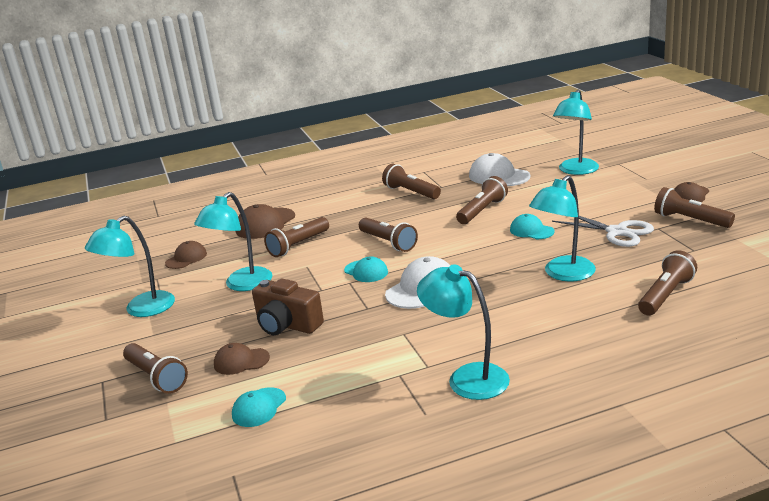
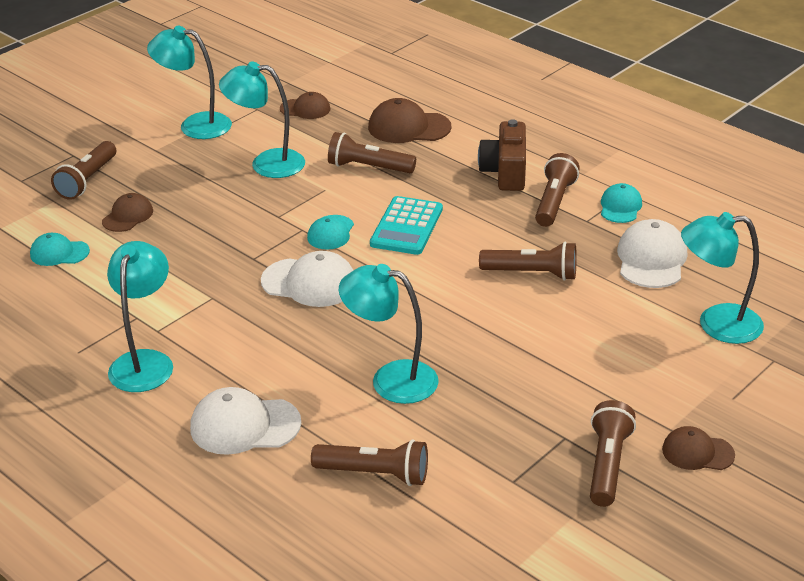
camera: 60 degrees right, 10 degrees up
(241, 361) = (128, 216): brown cap -> brown cap turned 60 degrees clockwise
(287, 325) = (200, 219): brown camera -> brown camera (505, 172)
(388, 242) = (406, 227): brown flashlight -> turquoise calculator
(531, 231) = (496, 328): turquoise cap -> turquoise cap (620, 207)
(582, 340) = (244, 425): none -> white cap
(617, 232) = (531, 402): white scissors -> none

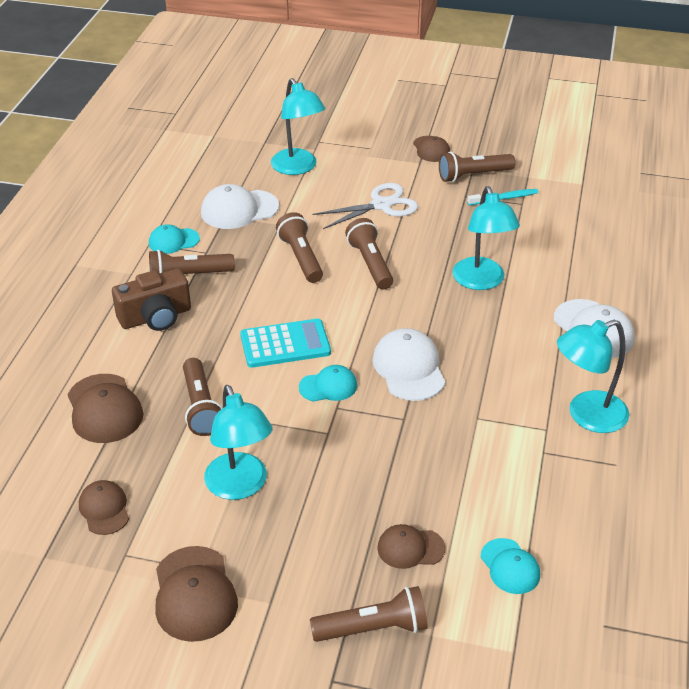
camera: 120 degrees left, 5 degrees up
(195, 125) = (194, 594): turquoise lamp -> brown cap
(374, 474) = (573, 256): brown flashlight -> brown flashlight (370, 264)
(535, 470) = (504, 198): none -> turquoise toothbrush
(591, 360) = (381, 205): none -> white scissors

